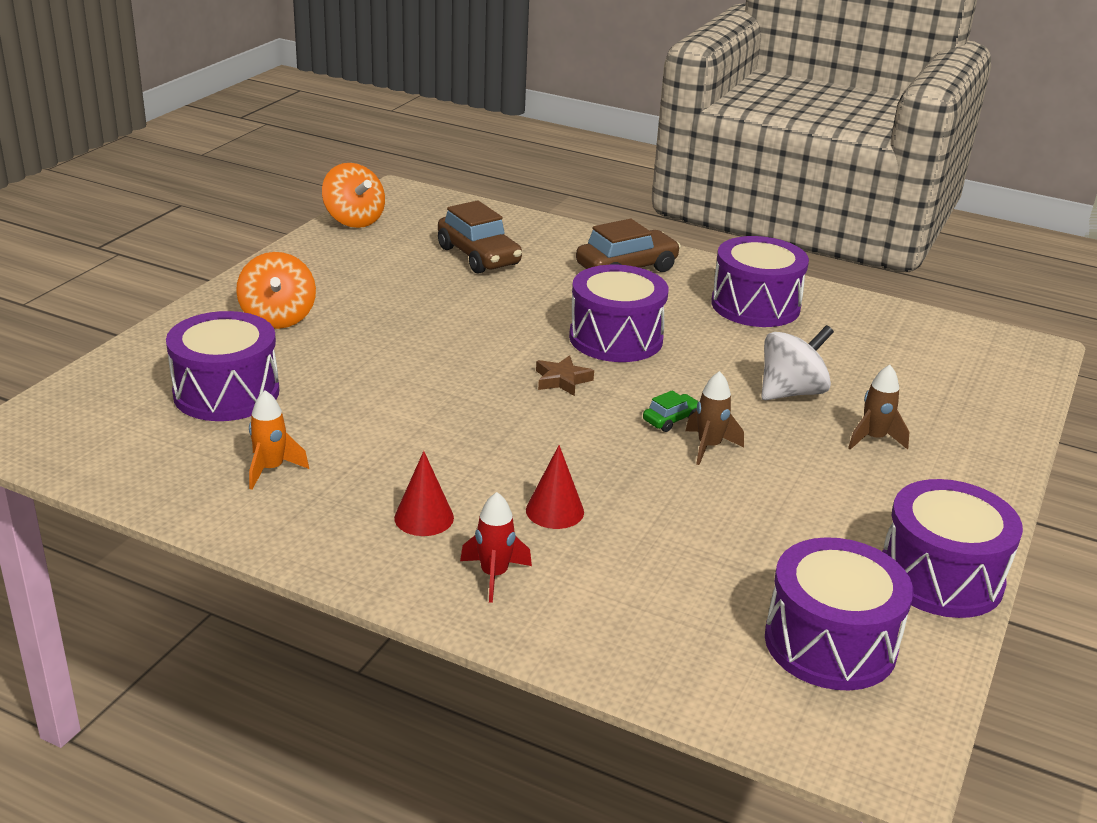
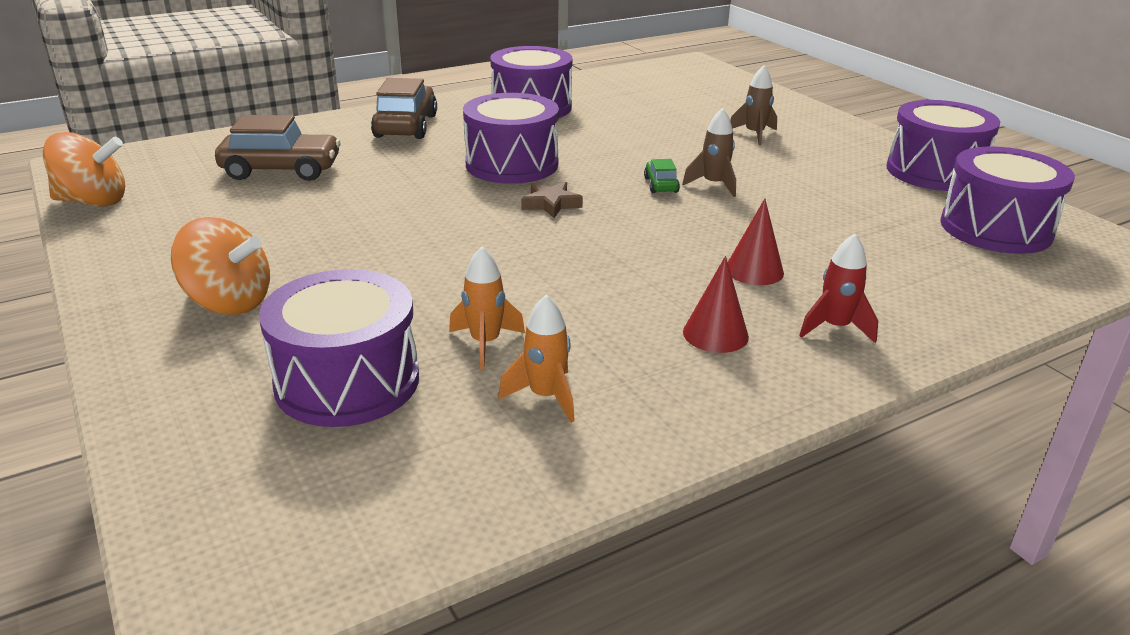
camera: 55 degrees left, 0 degrees up
(316, 425) = (485, 343): none -> orange rocket
(791, 392) = (667, 136): white spinning top -> none

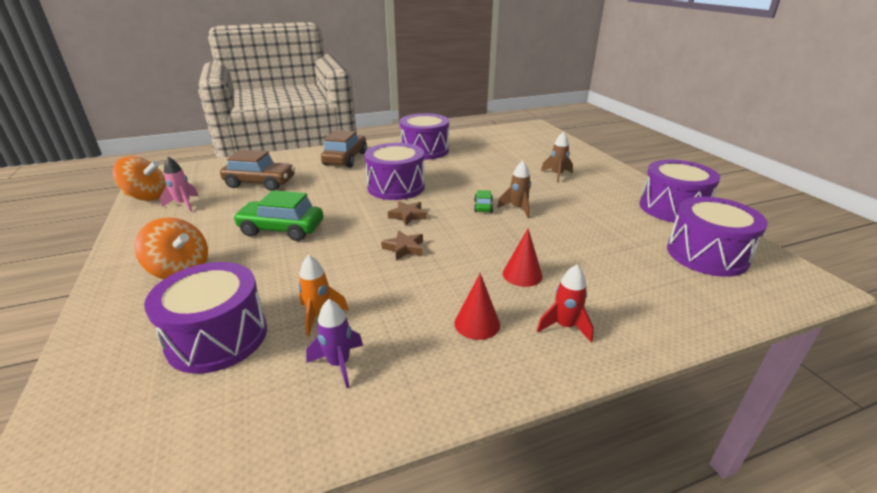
camera: 10 degrees right, 0 degrees up
(168, 209) = (184, 204): none -> pink rocket
(359, 235) = (281, 229): none -> green car
(545, 397) = (339, 364): orange rocket -> purple rocket
(567, 249) = (404, 248): none -> brown star

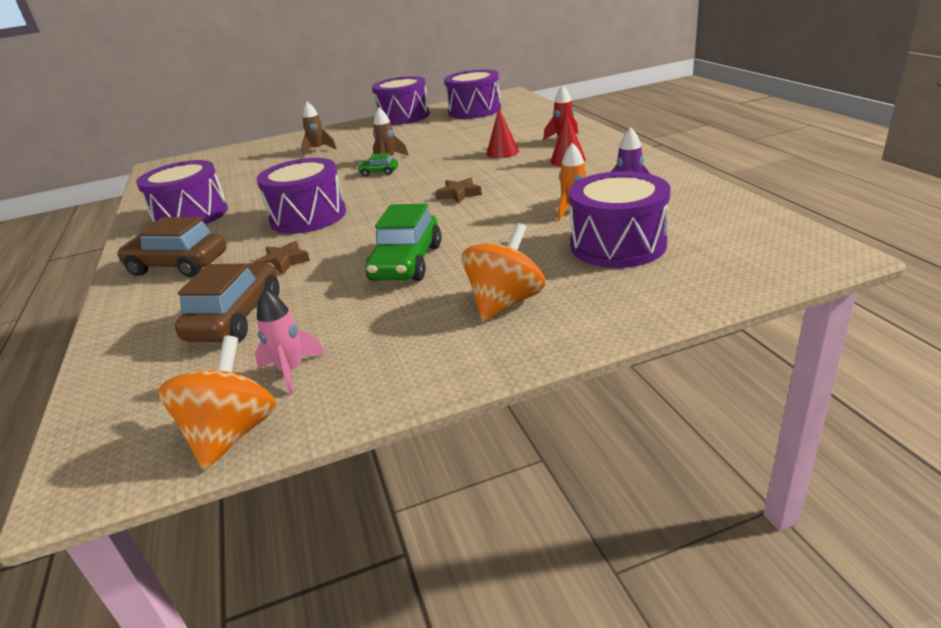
camera: 85 degrees left, 0 degrees up
(408, 215) = (389, 201): brown star -> brown star (283, 262)

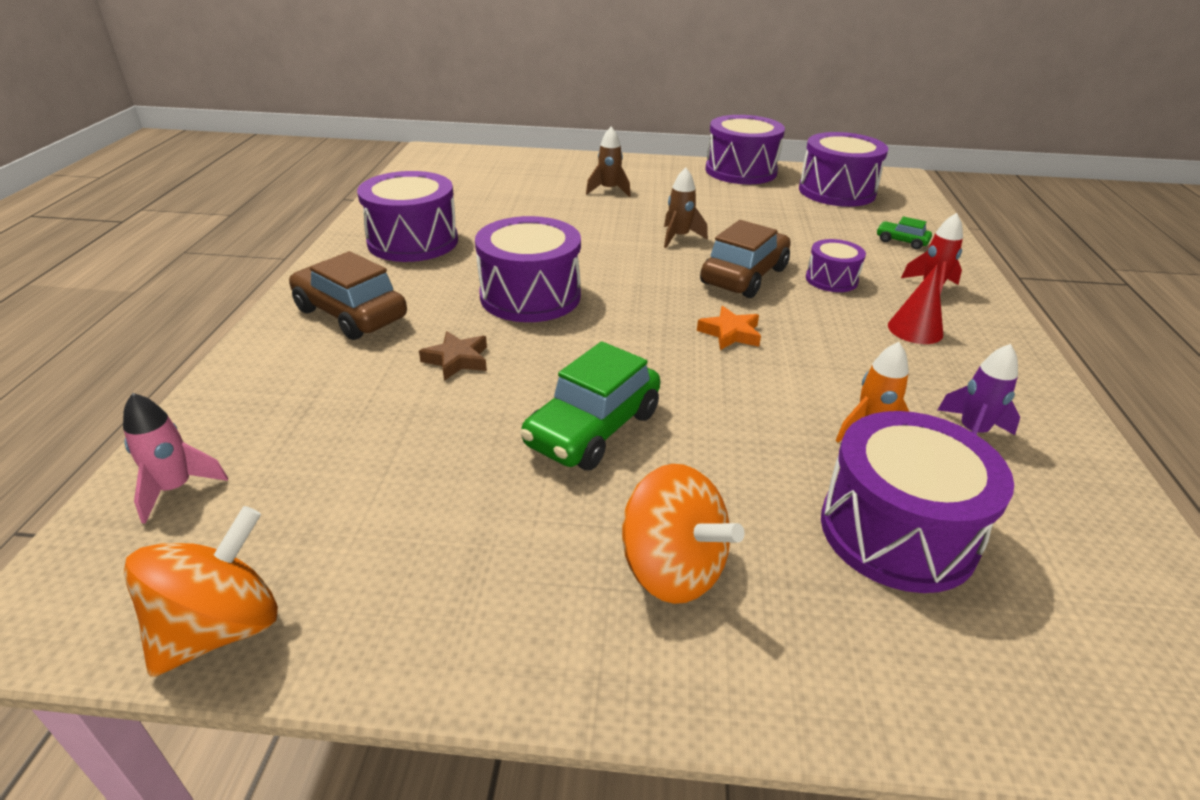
camera: 20 degrees right, 5 degrees up
(236, 317) = (351, 428): brown car -> brown car (744, 276)
(291, 371) = (348, 554): pink rocket -> pink rocket (176, 488)
(379, 172) = (655, 254): green car -> green car (901, 241)
(459, 194) = (730, 333): brown star -> orange star
(502, 152) = (831, 279): red cone -> purple drum
(505, 303) = (672, 568): orange spinning top -> orange spinning top turned 75 degrees clockwise

